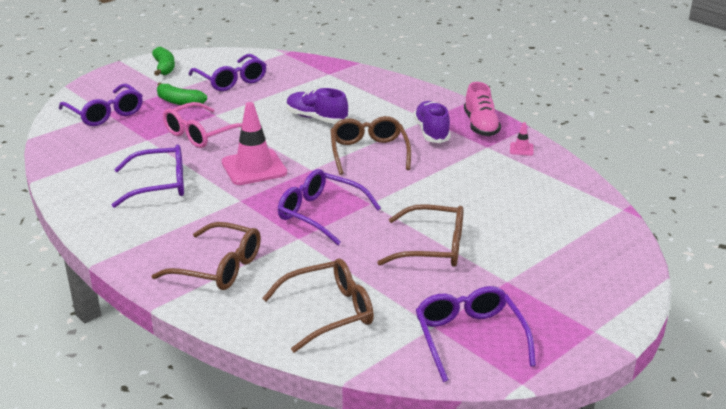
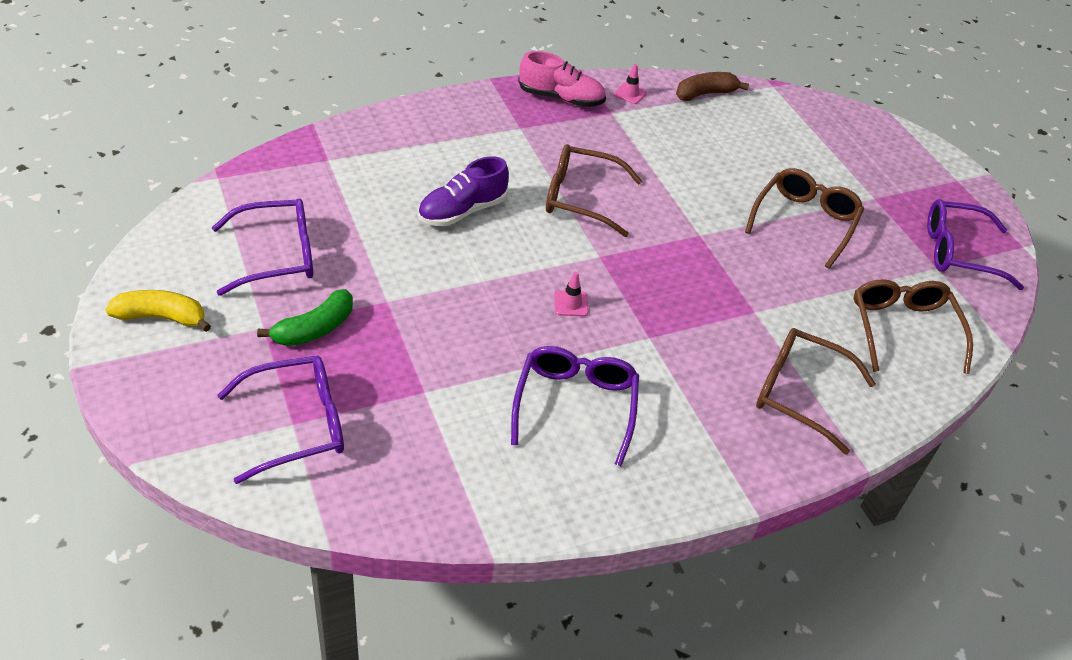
camera: 75 degrees left, 15 degrees up
(164, 68) = (161, 317): green banana -> yellow banana
(201, 134) = (443, 330): pink glasses -> none
(219, 268) = (799, 393): brown glasses -> brown glasses turned 105 degrees counterclockwise
(254, 168) = (571, 303): pink traffic cone -> pink traffic cone, size x0.43
(320, 214) = (709, 279): purple glasses -> none
(431, 132) = (556, 136): purple shoe -> none
(564, 179) = (705, 94): none -> brown banana

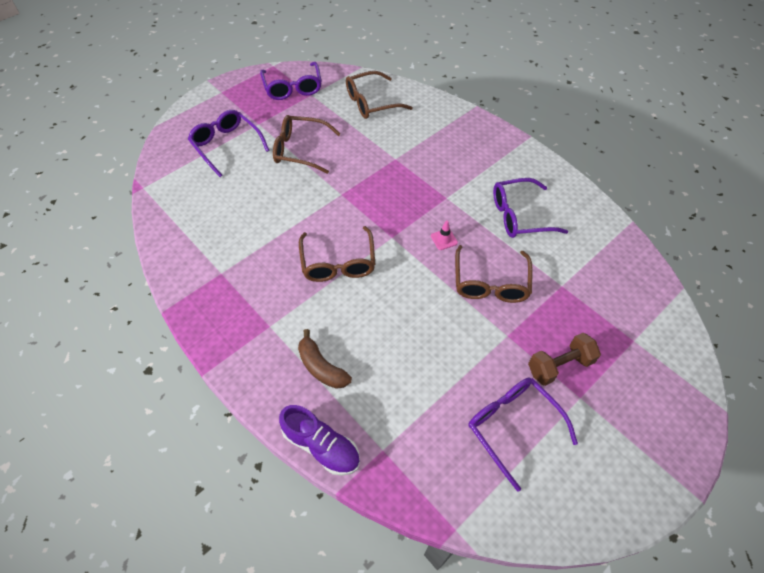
camera: 105 degrees left, 10 degrees up
(161, 317) = (620, 470): yellow banana -> none
(297, 425) = (633, 337): purple glasses -> purple glasses (226, 145)
(315, 329) = (559, 365): green banana -> brown dumbbell
(462, 211) = (392, 327): purple shoe -> purple shoe (321, 446)
(561, 98) = (215, 311): pink shoe -> none
(630, 94) = (189, 268): pink traffic cone -> none
(705, 94) = (170, 223): brown banana -> brown banana (321, 367)
(799, 393) = (445, 133): brown glasses -> brown glasses (490, 283)

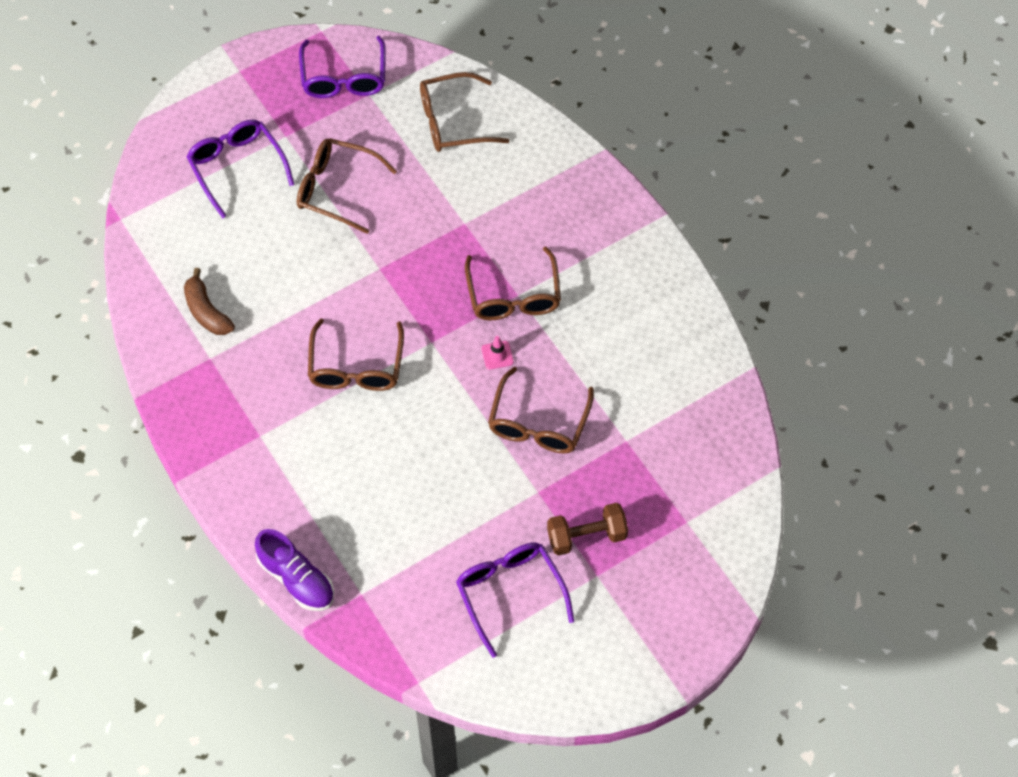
camera: 10 degrees right, 5 degrees up
(321, 367) = (312, 494): brown banana -> brown banana (206, 311)
(443, 198) = (513, 296): none -> brown glasses
(519, 216) = (606, 336): purple glasses -> none

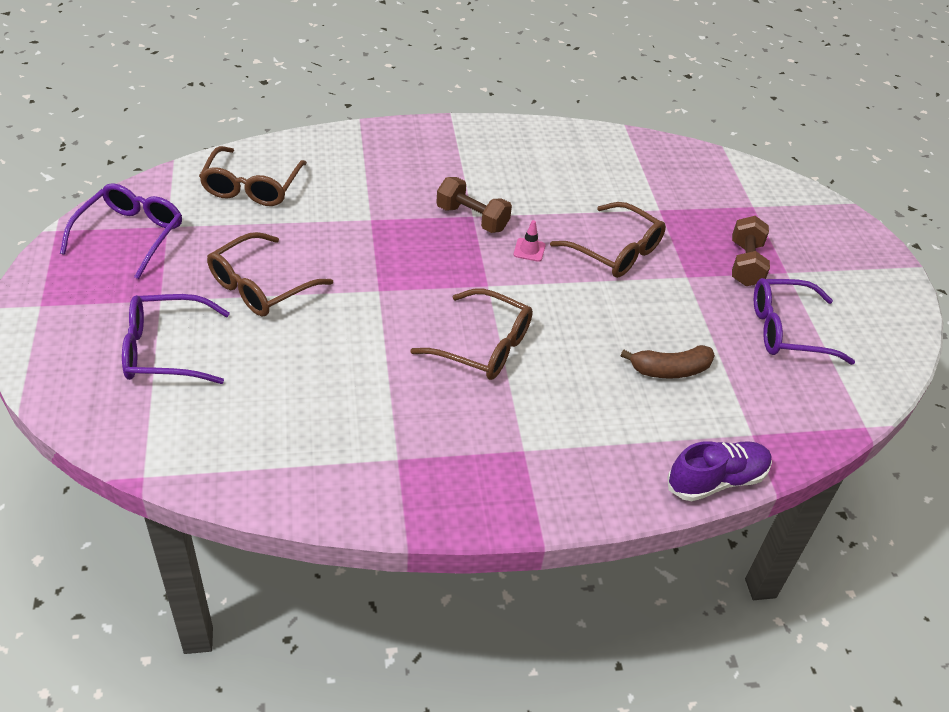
camera: 70 degrees left, 15 degrees down
(206, 311) = (334, 440): brown banana -> brown banana (670, 370)
(344, 78) = (130, 235): purple glasses -> purple glasses turned 90 degrees counterclockwise
(513, 296) = (472, 218): brown glasses -> brown dumbbell

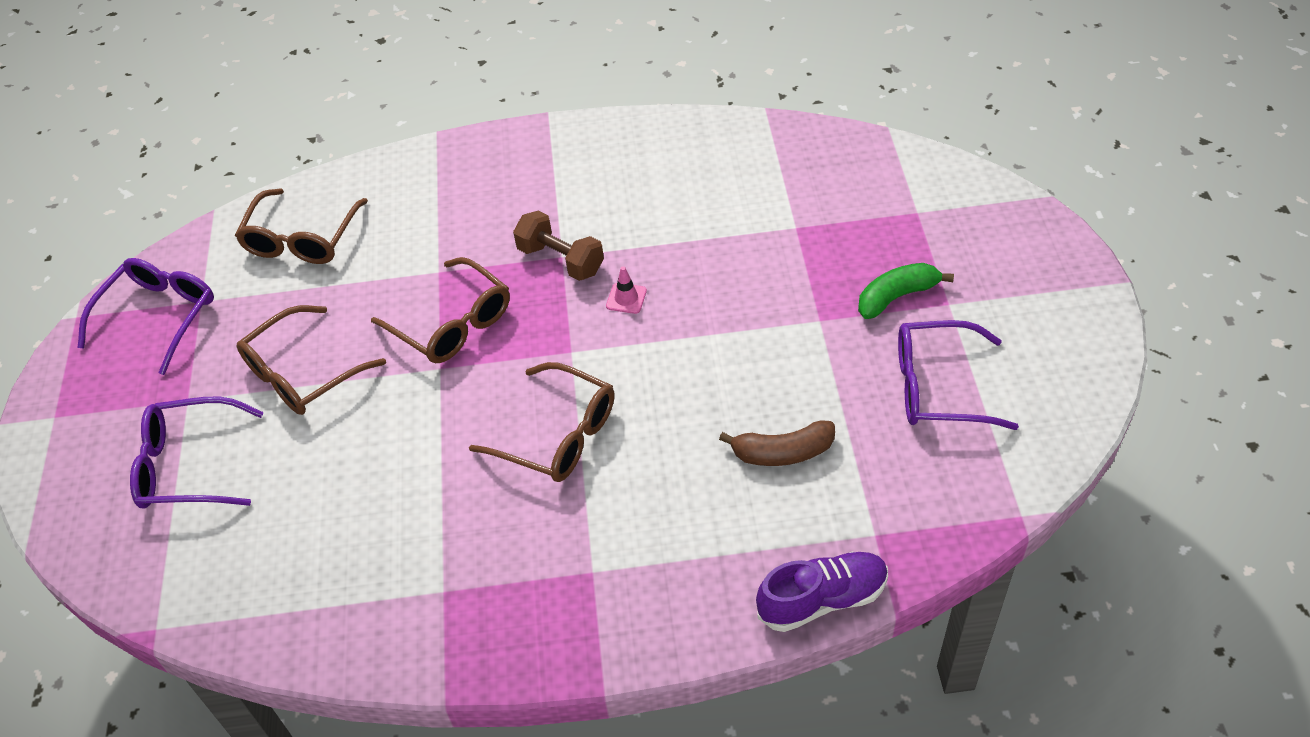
camera: 10 degrees right, 5 degrees up
(616, 251) = (734, 291): brown glasses -> brown glasses (452, 324)
(745, 264) = (896, 297): brown dumbbell -> green banana

